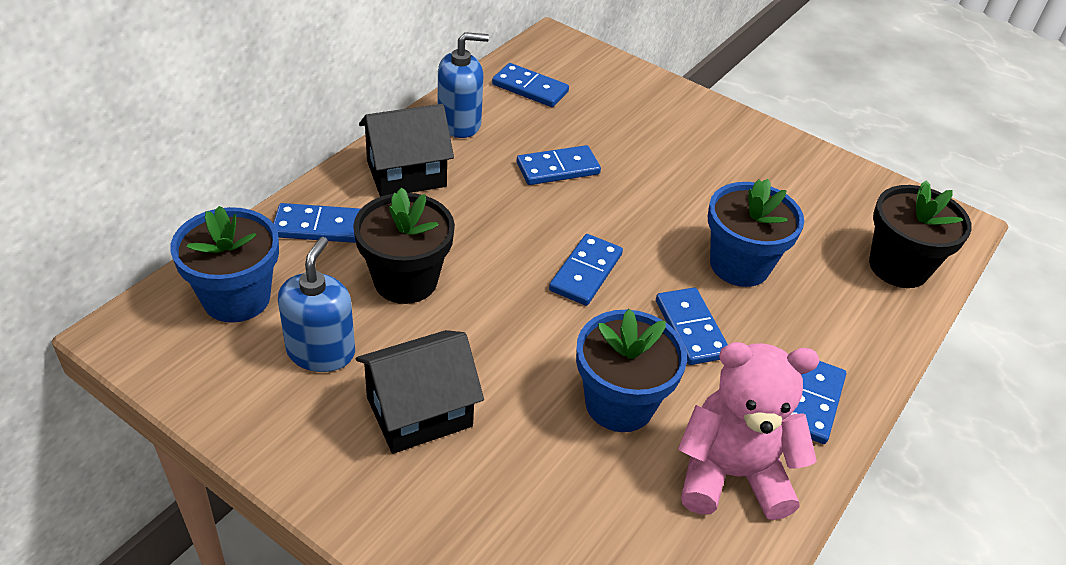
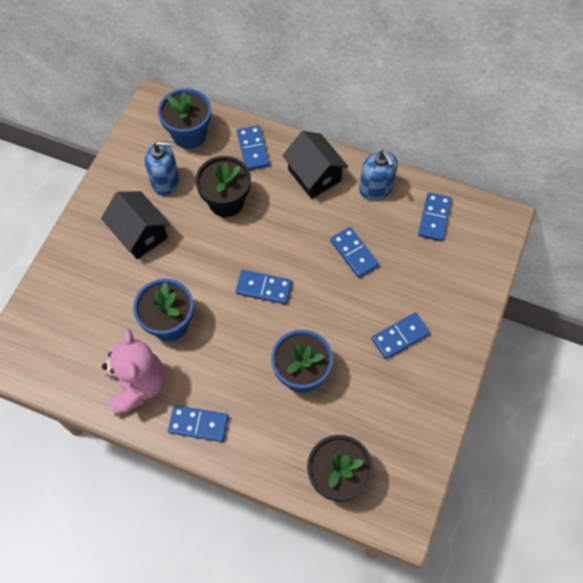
camera: 80 degrees right, 20 degrees up
(691, 329) = (236, 352): blue domino -> blue domino (400, 336)

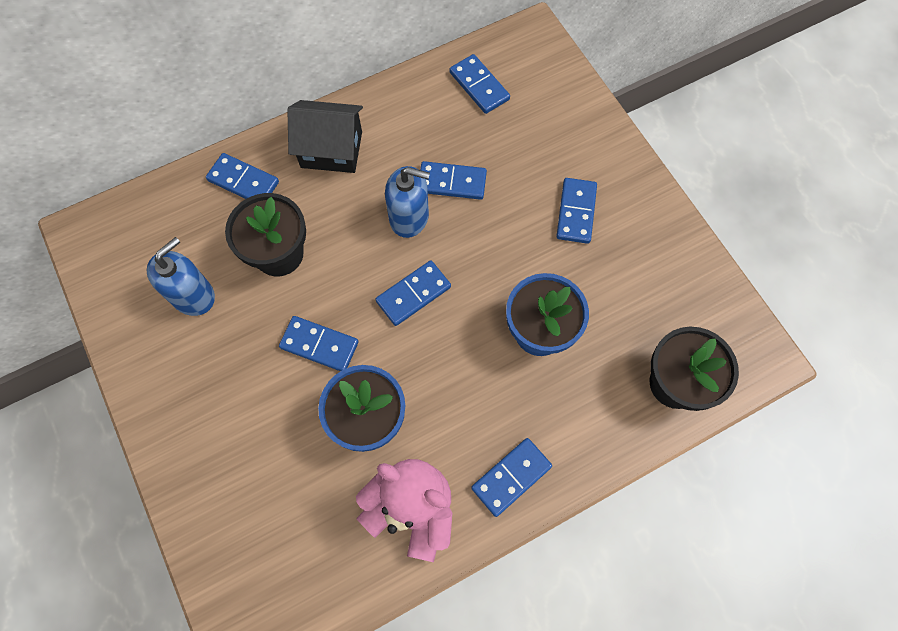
camera: 50 degrees left, 5 degrees up
(140, 234) = (231, 371): black house -> none
(189, 134) = (160, 228): blue flower pot -> none
(191, 264) = (319, 345): none -> blue domino
(376, 188) = (400, 108): blue soap dispenser -> blue soap dispenser (409, 217)

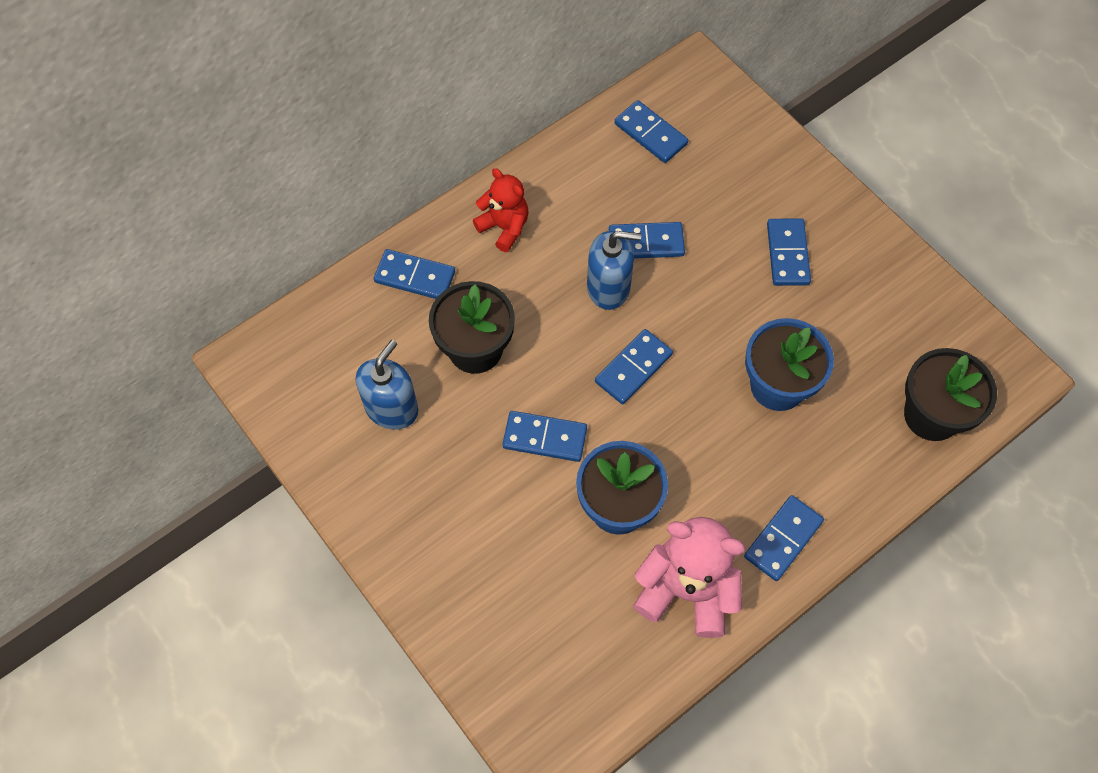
camera: 10 degrees left, 5 degrees down
(331, 149) = (504, 227): black house -> red teddy bear

